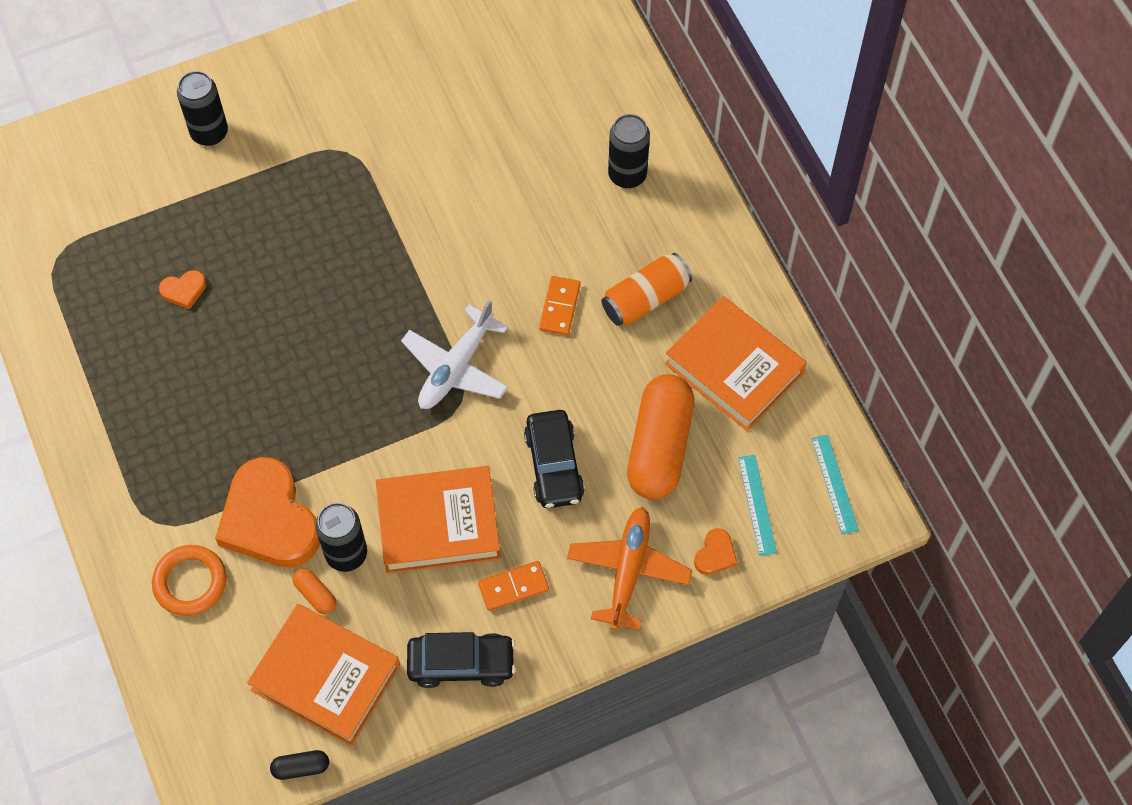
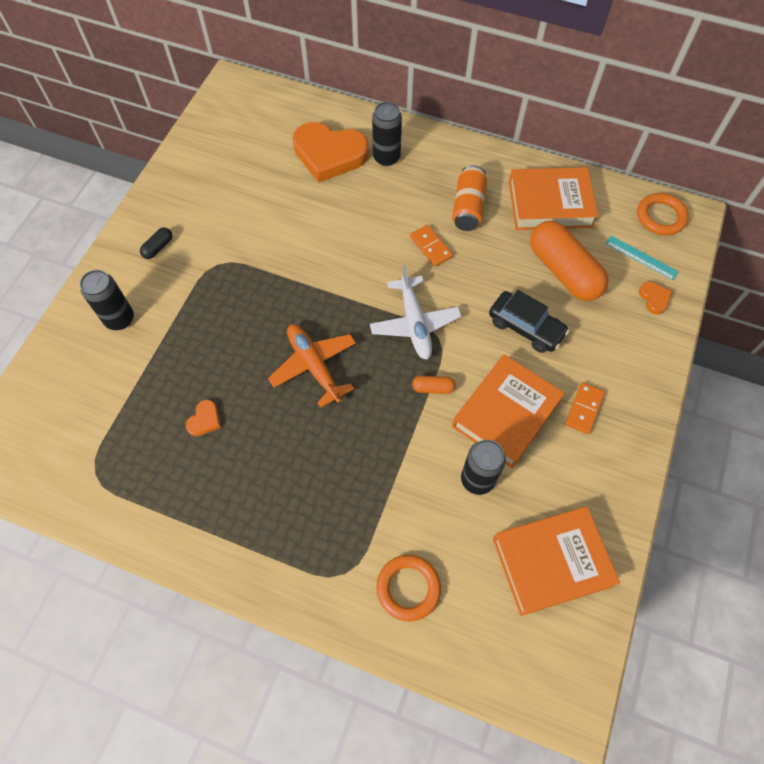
camera: 45 degrees left, 0 degrees up
(269, 519) = (411, 503): orange heart -> orange heart (329, 154)
(301, 768) = (602, 631): black capsule -> black capsule (158, 247)
(315, 595) = (488, 520): orange capsule -> orange capsule (433, 388)
(461, 664) = (610, 477): black car -> none
(628, 570) = (626, 345): orange plane -> orange plane (314, 366)
(834, 484) = (660, 217): turquoise ruler -> orange ring

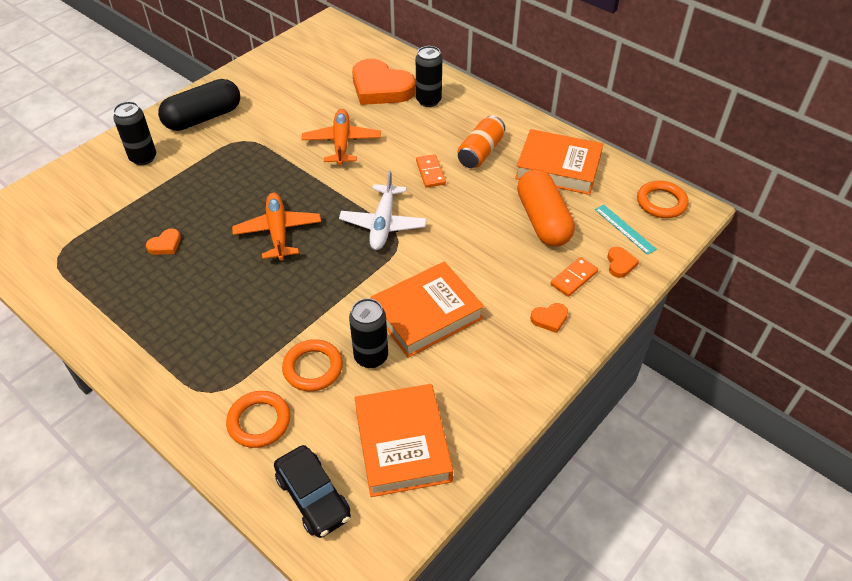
camera: 20 degrees right, 15 degrees down
(158, 247) = (203, 118): black capsule -> black capsule, size x2.42
(323, 236) = (342, 143): none -> orange plane
(429, 511) = (313, 368): none -> orange ring
(433, 388) = (371, 276): orange capsule -> none
(525, 327) = (483, 253): black car -> black car (313, 497)
(551, 562) = (403, 444): orange book -> orange book turned 75 degrees clockwise
(584, 409) = (503, 332): orange domino -> orange domino (574, 278)
(619, 380) = (549, 319): none -> orange heart

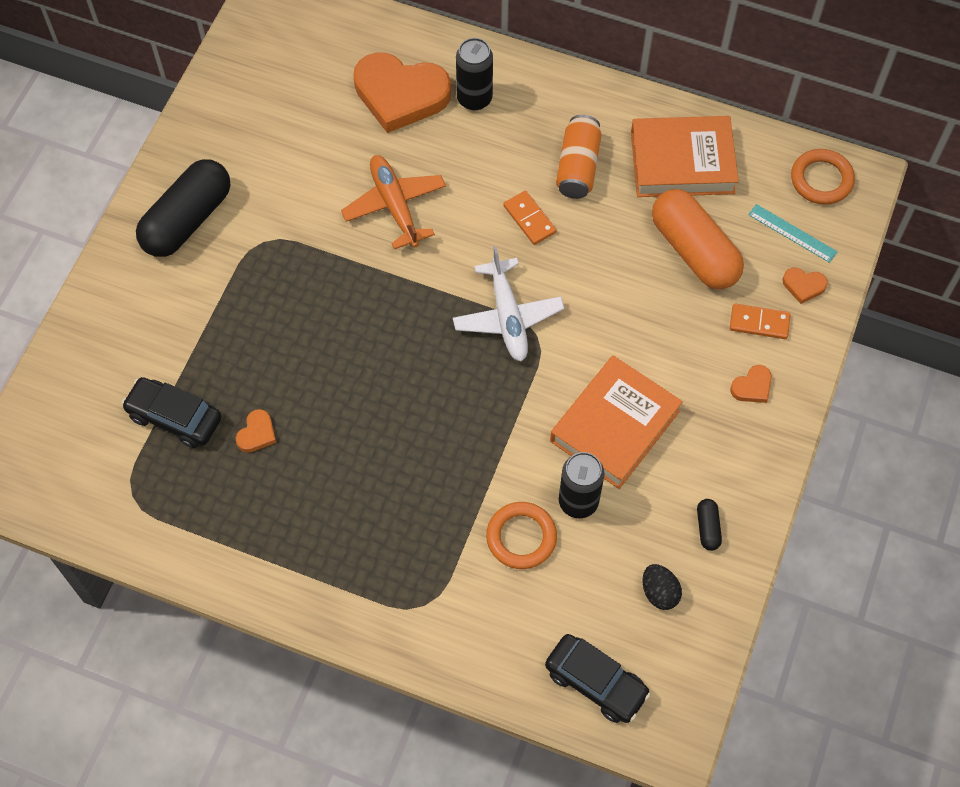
camera: 20 degrees left, 15 degrees up
(118, 220) = (174, 417): none -> black car
(143, 158) = (146, 311): black can -> none
(259, 421) = (496, 620): orange ring -> none
(278, 231) = (385, 369): orange plane -> none
(403, 444) = (659, 592): orange book -> black egg
(467, 408) = (708, 528): none -> black capsule
(574, 278) = (759, 323): orange domino -> orange domino turned 75 degrees clockwise
(620, 264) = (803, 286): orange heart -> orange heart turned 120 degrees clockwise

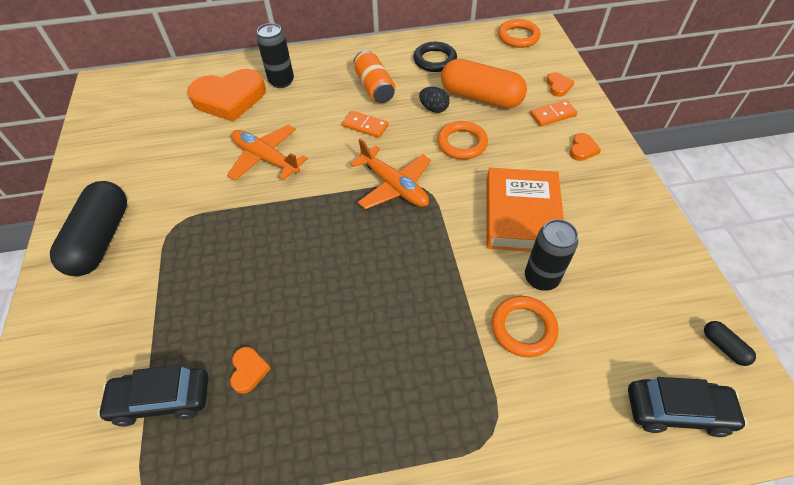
camera: 30 degrees left, 10 degrees down
(508, 317) = (394, 186): white plane -> orange plane
(621, 303) = (462, 143): none -> orange ring
(659, 592) = (653, 309): black egg -> black egg (434, 109)
(682, 162) = (435, 60): orange book -> black ring
(708, 528) = (639, 246): black capsule -> black capsule (724, 347)
(792, 233) = (527, 65): turquoise ruler -> none
(803, 286) = (558, 86): orange heart -> orange heart turned 75 degrees counterclockwise

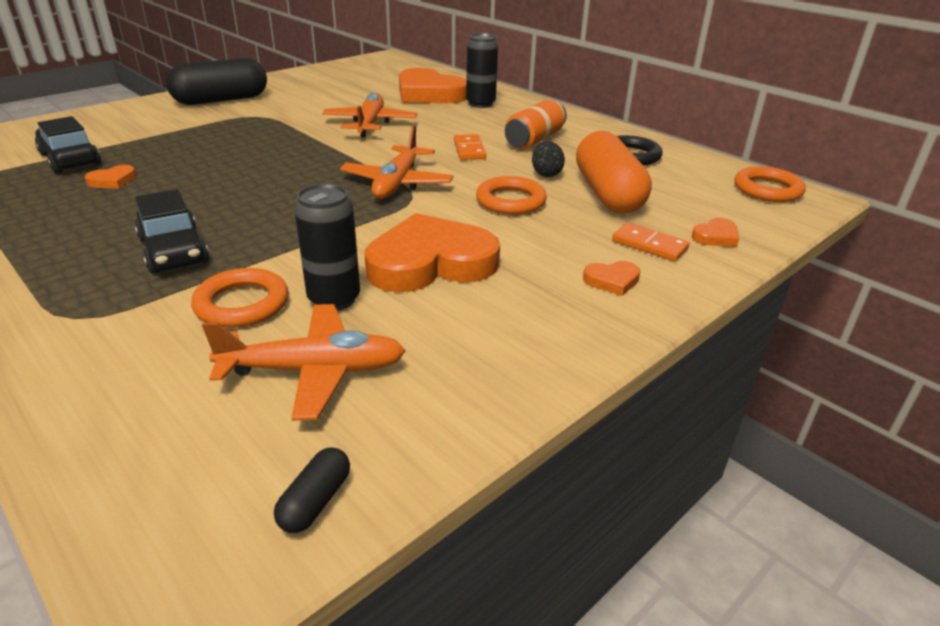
camera: 55 degrees right, 20 degrees down
(521, 215) = (430, 263): orange book -> orange heart
(615, 313) = (314, 371): none -> orange plane
(677, 410) = (158, 466): black car -> black car (174, 250)

